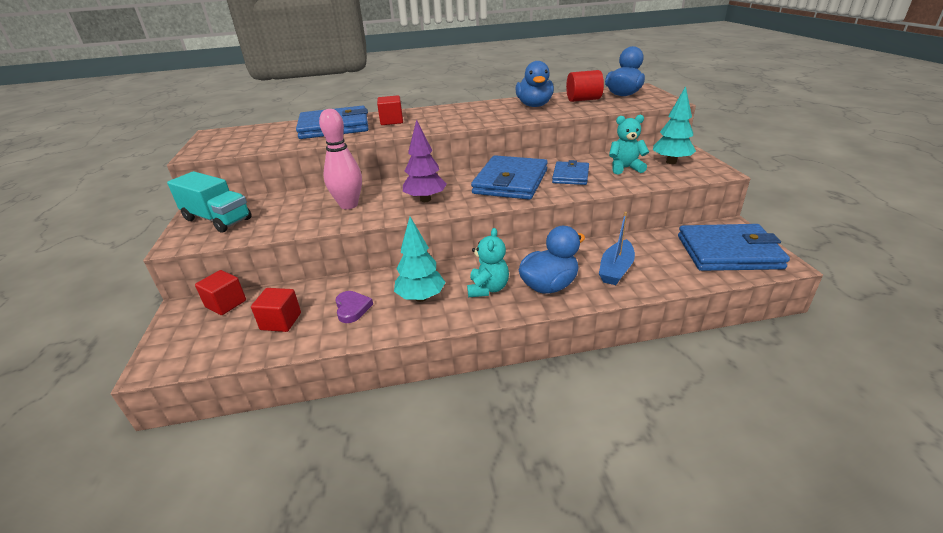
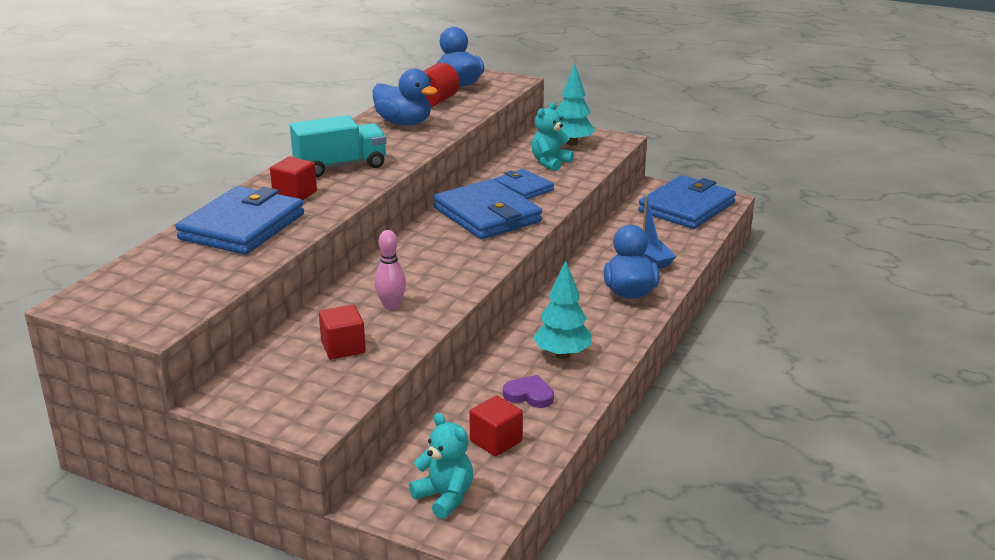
camera: 55 degrees left, 5 degrees down
(217, 219) = (282, 392): turquoise truck -> turquoise truck (340, 166)
(226, 304) = (407, 469): red cube -> red cube (343, 348)
(349, 205) = (391, 305): pink bowling pin -> pink bowling pin, size x0.64
(425, 199) = (452, 264): purple tree -> none
(488, 289) = (594, 319): turquoise teddy bear -> turquoise teddy bear (445, 497)

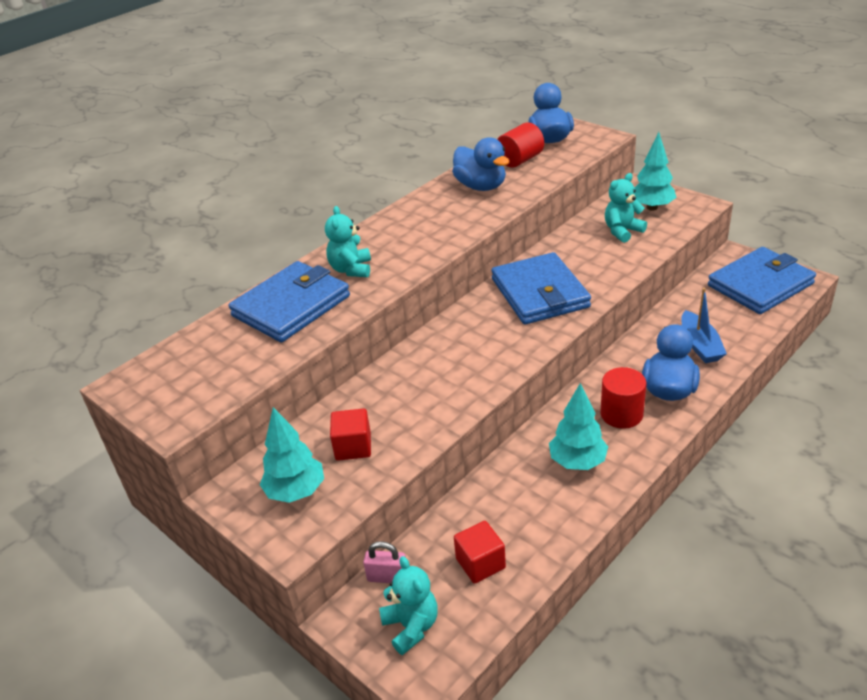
camera: 20 degrees right, 10 degrees up
(295, 194) = (351, 269): red cube -> turquoise teddy bear
(297, 388) = (296, 492): none -> turquoise tree
(340, 166) = (404, 237): turquoise truck -> none
(391, 305) = (413, 399): pink bowling pin -> none
(405, 464) = (387, 577): none -> pink padlock
(523, 188) = (586, 261): blue wallet -> none
(529, 395) = (530, 509): purple heart -> none
(591, 315) = (621, 414): none -> red cylinder

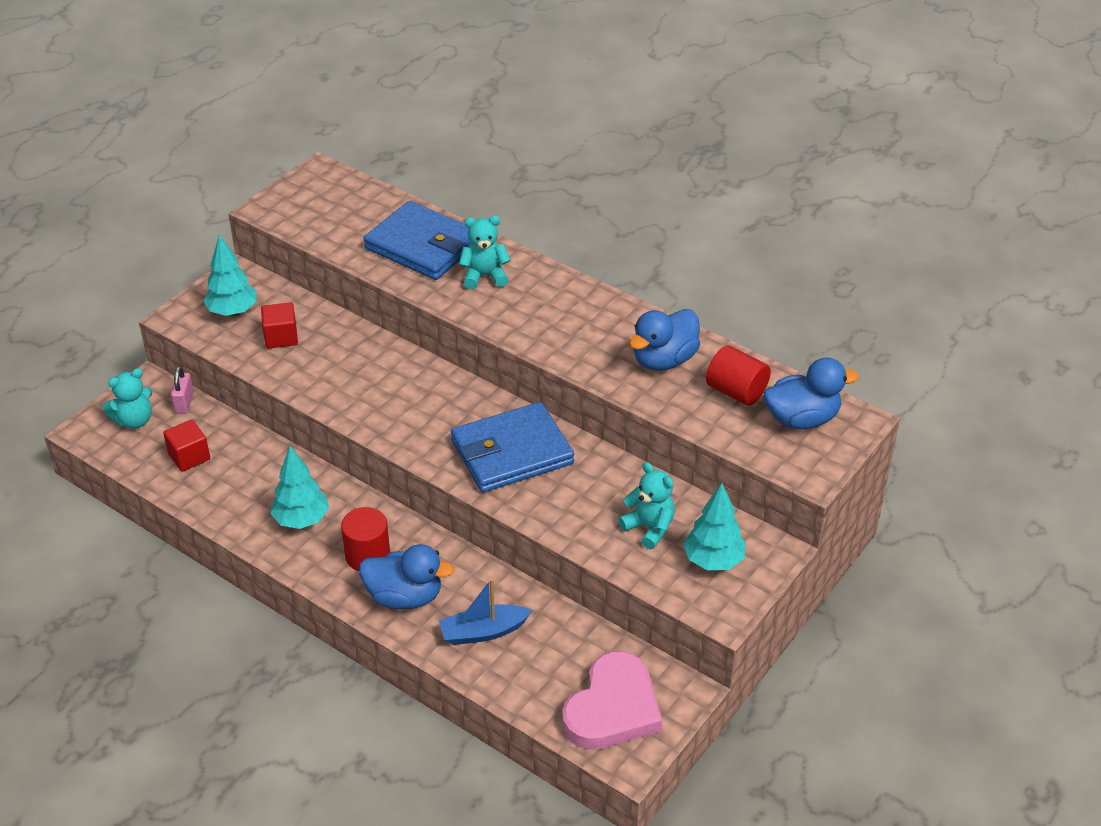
camera: 80 degrees right, 5 degrees up
(760, 285) = (612, 708): blue wallet -> pink heart

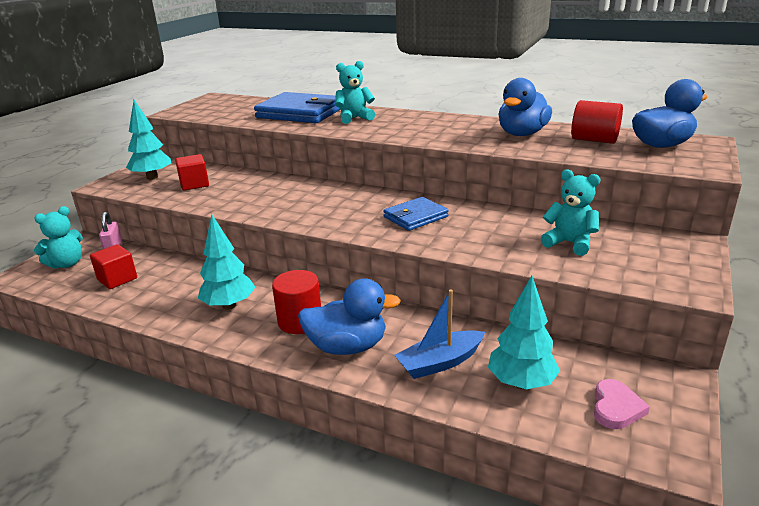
camera: 10 degrees left, 15 degrees down
(512, 452) = (415, 217): blue wallet -> blue wallet, size x0.57
(612, 708) = (616, 408): pink heart -> pink heart, size x0.48
(713, 561) = (646, 255): turquoise tree -> turquoise tree (521, 383)

